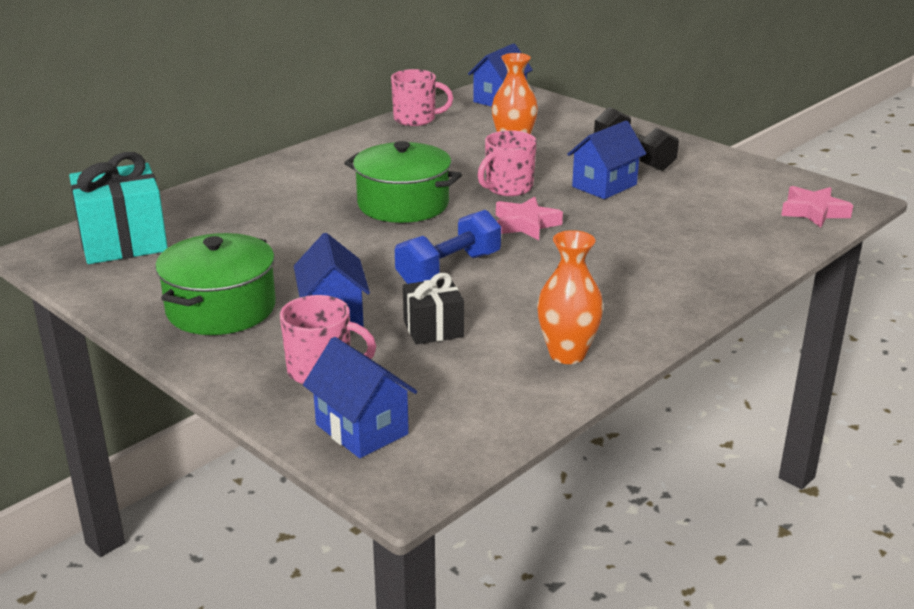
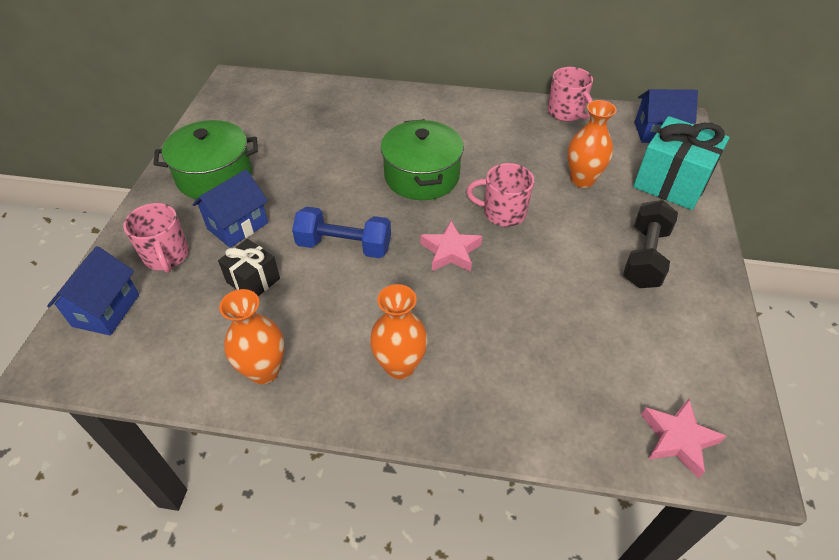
camera: 55 degrees right, 20 degrees up
(123, 242) = (266, 99): turquoise gift -> turquoise gift (671, 182)
(604, 185) = (567, 264): blue house -> none
(635, 288) = (400, 366): none -> orange vase

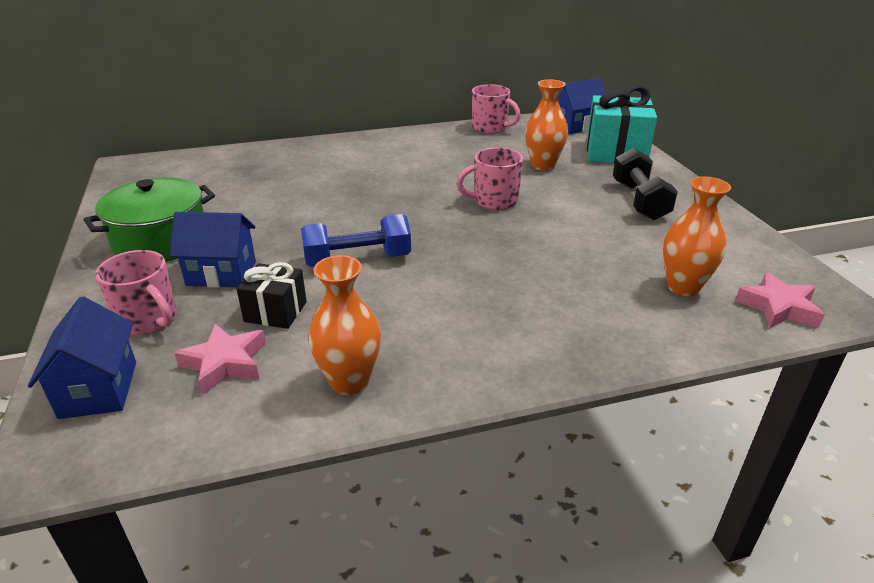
camera: 25 degrees left, 15 degrees down
(237, 226) = (221, 273): blue house -> blue house turned 75 degrees clockwise
(400, 366) = (494, 333): orange vase -> orange vase (683, 287)
(421, 176) = (394, 193): green pot -> none
(451, 251) = (469, 238): pink star -> pink star (225, 363)

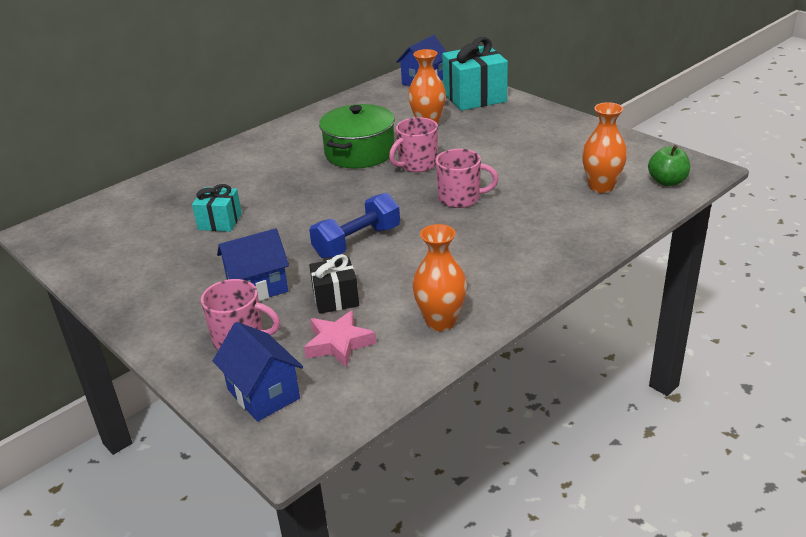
camera: 25 degrees left, 0 degrees up
(161, 241) = (170, 282): green pot -> green pot (359, 153)
(262, 200) = (220, 222): none -> turquoise gift
(490, 128) = (353, 102): pink mug -> pink mug (460, 198)
(639, 201) = (524, 133): black dumbbell -> none
(778, 307) = (667, 181): pink star -> green apple

